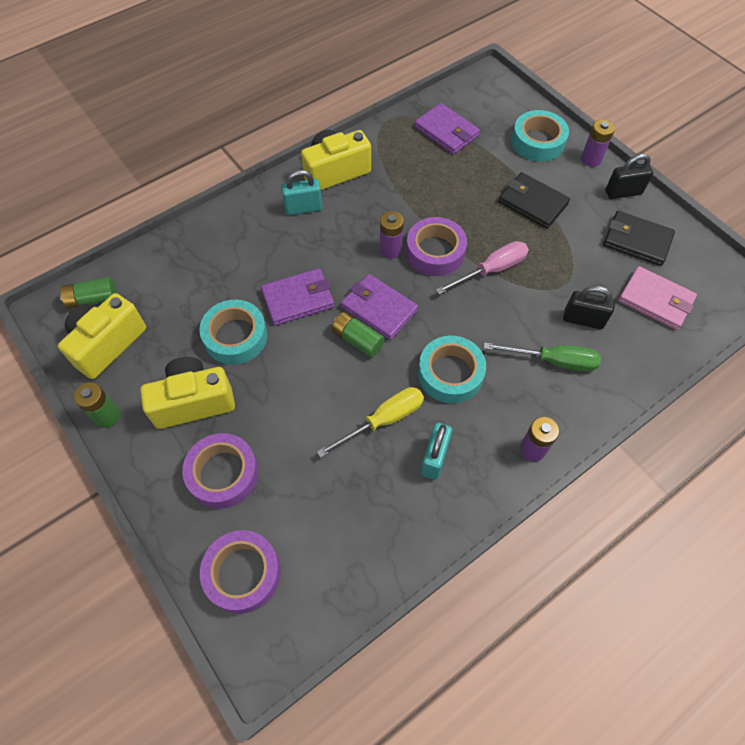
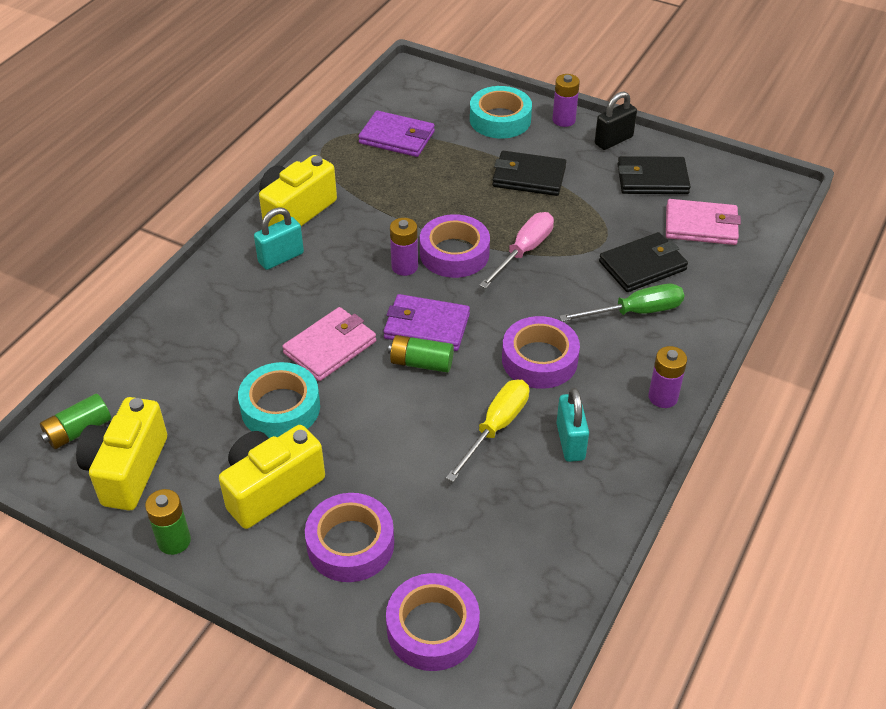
camera: 25 degrees left, 15 degrees down
(298, 299) = (330, 347): purple wallet -> pink wallet
(450, 373) = (539, 360): turquoise tape -> purple tape
(583, 320) = (642, 266): black padlock -> black wallet

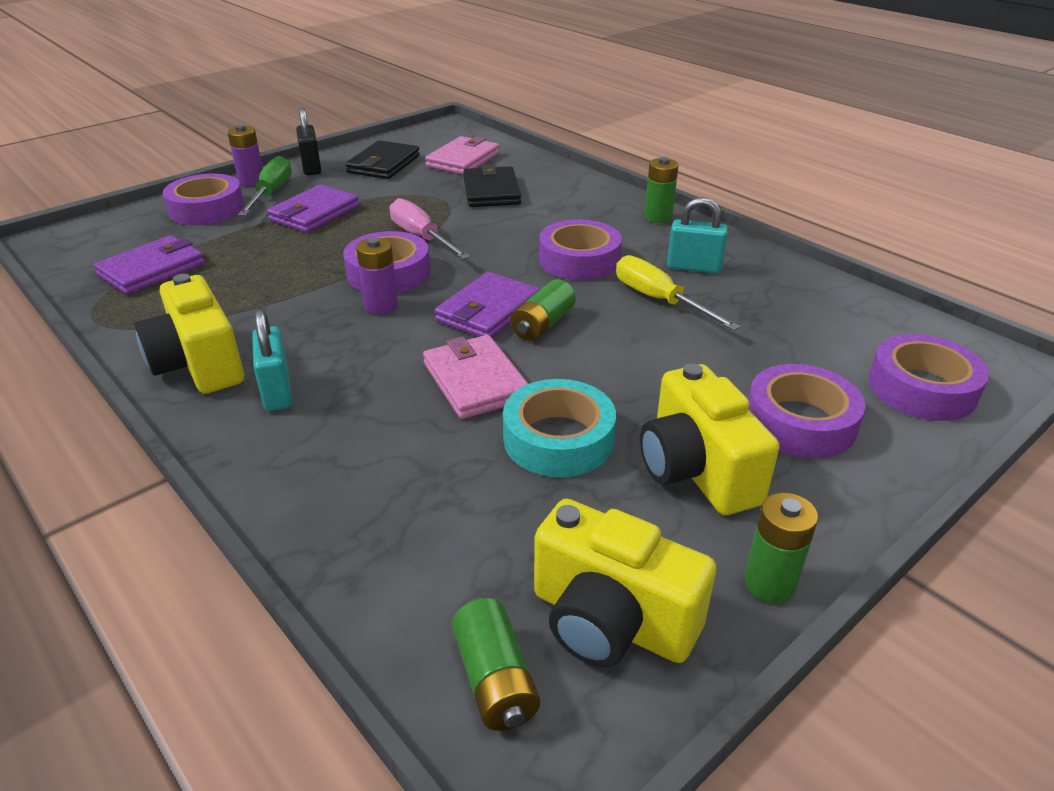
camera: 70 degrees left, 10 degrees down
(500, 119) = (206, 209): turquoise tape -> purple tape
(528, 177) = (314, 213): black wallet -> purple wallet
(635, 312) = (547, 206): green screwdriver -> green screwdriver (271, 193)
(663, 397) = (658, 217): purple battery -> green battery

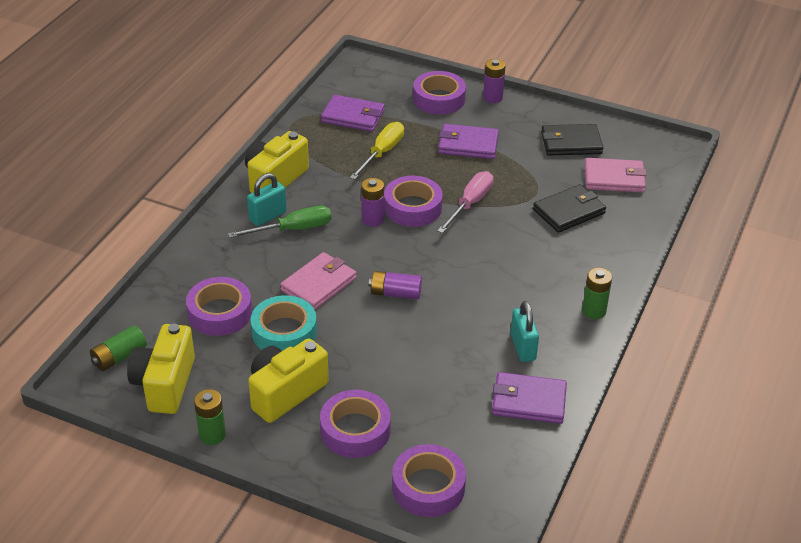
camera: 65 degrees right, 5 degrees up
(271, 193) = (482, 114): green screwdriver -> green screwdriver (293, 229)
(311, 167) = (536, 113): black padlock -> none
(488, 310) = (396, 265): purple wallet -> purple wallet (528, 401)
(543, 324) = (395, 293): green battery -> purple battery
(579, 260) = (492, 287): purple tape -> purple tape (220, 313)
(659, 300) = (462, 339): yellow screwdriver -> yellow screwdriver (382, 153)

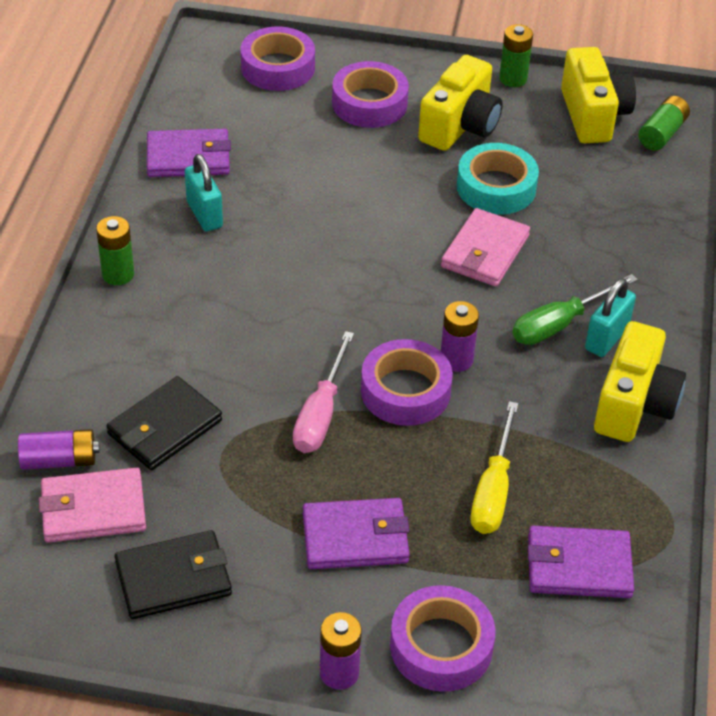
camera: 165 degrees right, 5 degrees up
(220, 313) = (584, 197): purple tape -> none
(395, 293) = (382, 255): purple battery -> purple battery (59, 460)

